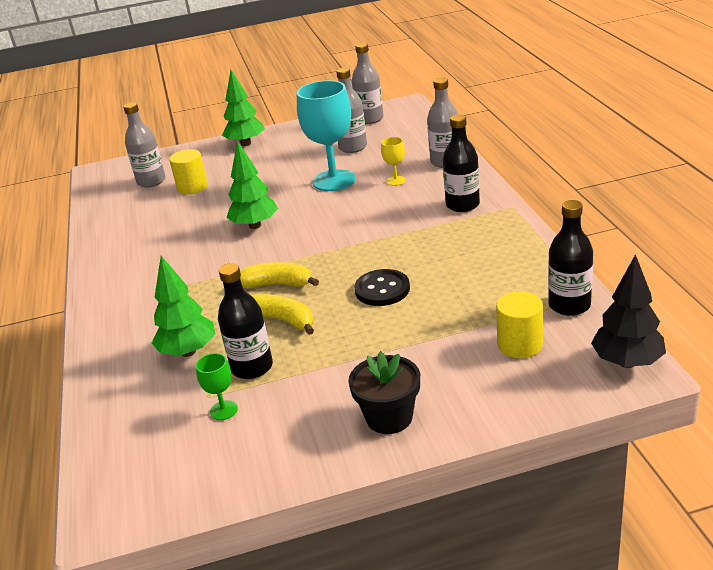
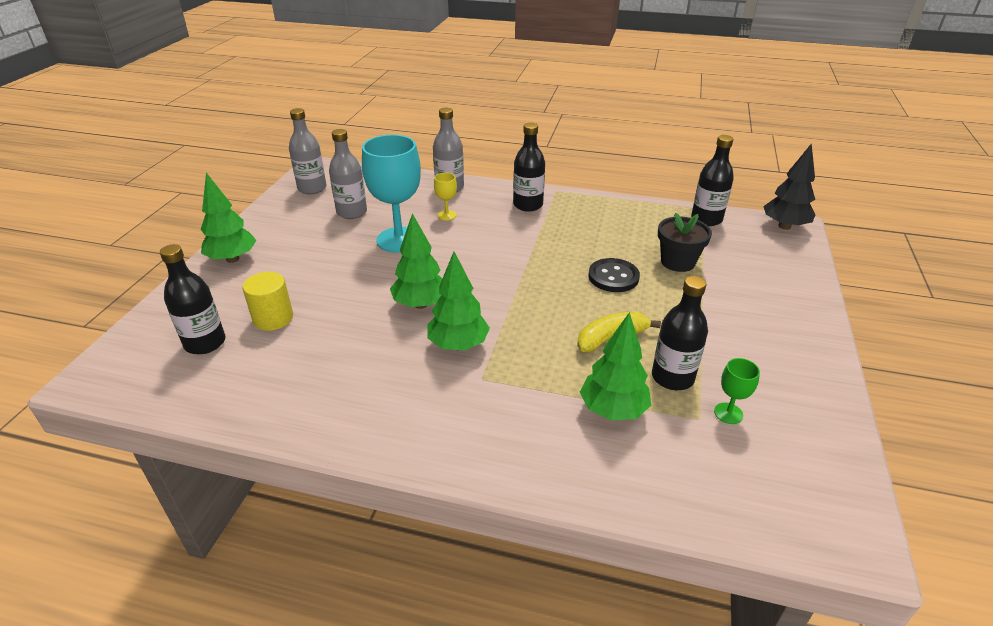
camera: 65 degrees left, 5 degrees up
(151, 181) = (205, 343): grey bottle -> black bottle
(217, 260) = (458, 345): none -> green tree
(277, 284) = (547, 324): yellow banana -> none
(389, 417) = (791, 330): black flower pot -> black flower pot (678, 262)
(520, 345) = (738, 251): yellow cylinder -> none

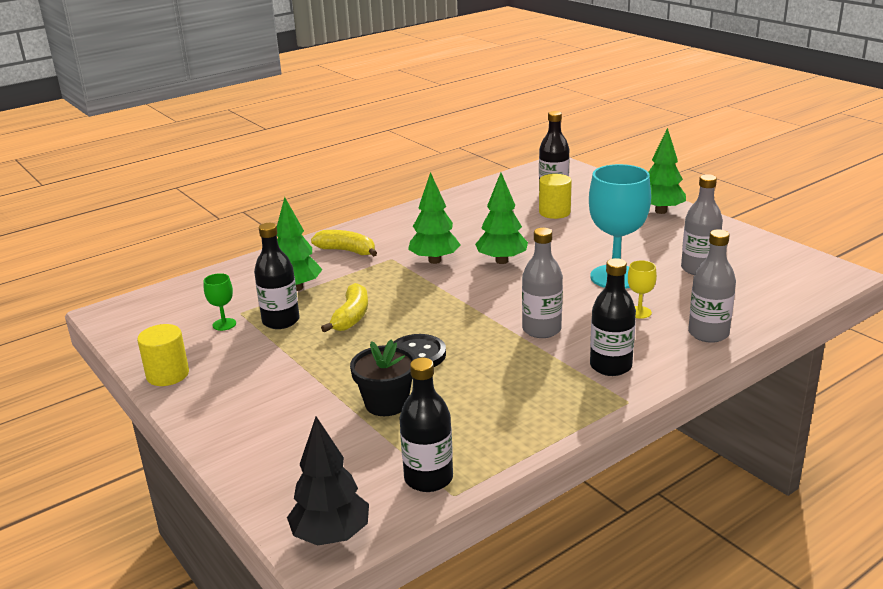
camera: 130 degrees right, 10 degrees down
(312, 188) = (779, 261): grey bottle -> grey bottle (541, 329)
(498, 425) = (347, 251): none -> yellow banana
(823, 388) = (168, 375): none -> yellow cylinder

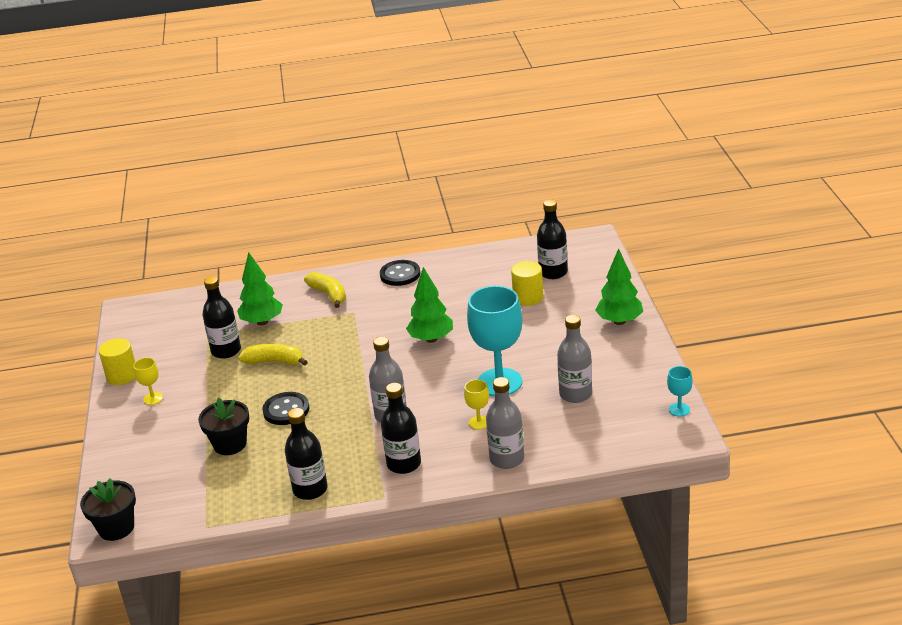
camera: 30 degrees right, 5 degrees up
(224, 324) = (188, 342): green goblet -> none
(234, 386) = (153, 398): none -> yellow goblet
(331, 536) = (116, 528): black tree -> black flower pot
(351, 317) = (274, 362): yellow banana -> yellow banana turned 120 degrees counterclockwise
(405, 221) = (400, 274): none -> black button
(428, 478) = (202, 510): black bottle -> black bottle (310, 489)
(434, 260) = (382, 324): green tree -> none
(804, 258) = (679, 410): none -> turquoise goblet

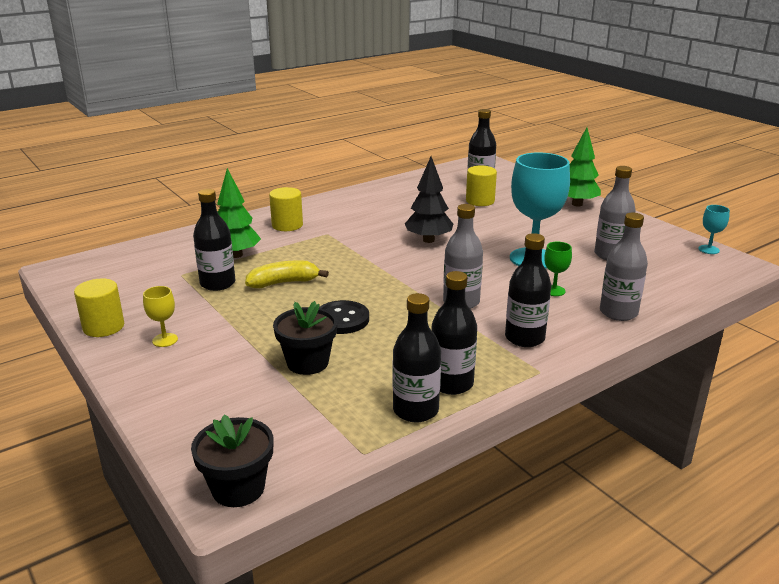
camera: 30 degrees left, 5 degrees down
(266, 504) = (415, 410): none -> black bottle
(329, 295) = (287, 225): yellow banana -> yellow cylinder
(400, 274) = (343, 202): black button -> none
(431, 339) = (428, 240): green tree -> black tree
(479, 422) = (554, 290): yellow goblet -> green goblet

